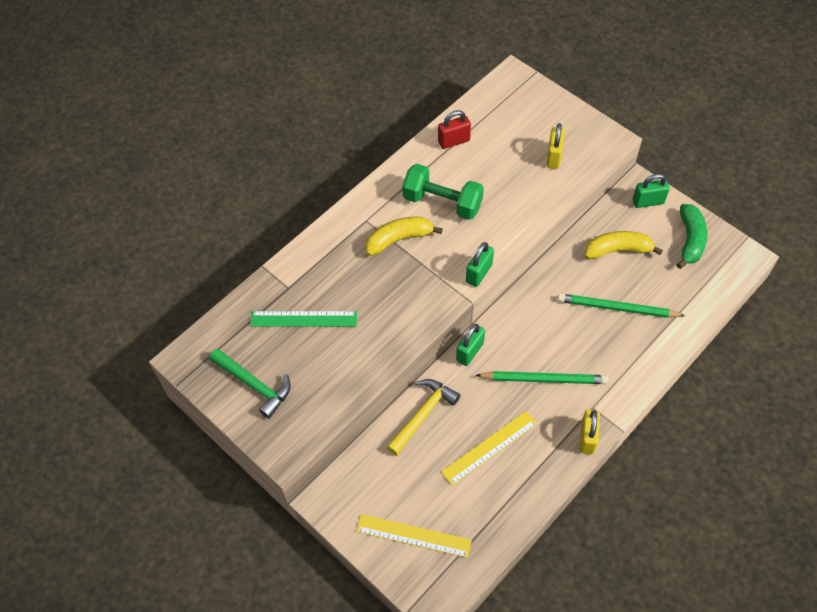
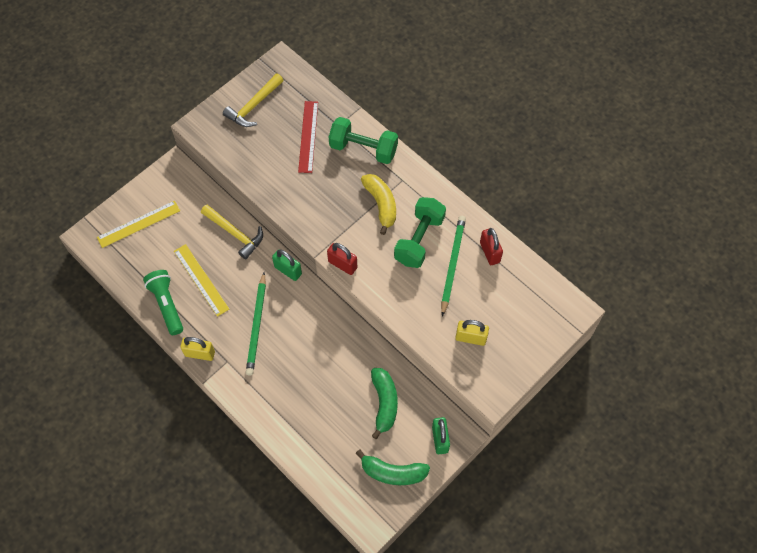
camera: 90 degrees right, 5 degrees up
(254, 385) = (254, 106): green hammer -> yellow hammer
(303, 319) = (308, 136): green ruler -> red ruler
(323, 260) = (363, 149): none -> green dumbbell
(413, 535) = (139, 224): yellow ruler -> yellow ruler turned 45 degrees clockwise
(479, 273) = (342, 264): green padlock -> red padlock
(527, 484) = (167, 305): none -> green flashlight
(617, 308) = (321, 394): green pencil -> green pencil (452, 264)
(618, 250) = (384, 403): yellow banana -> green banana

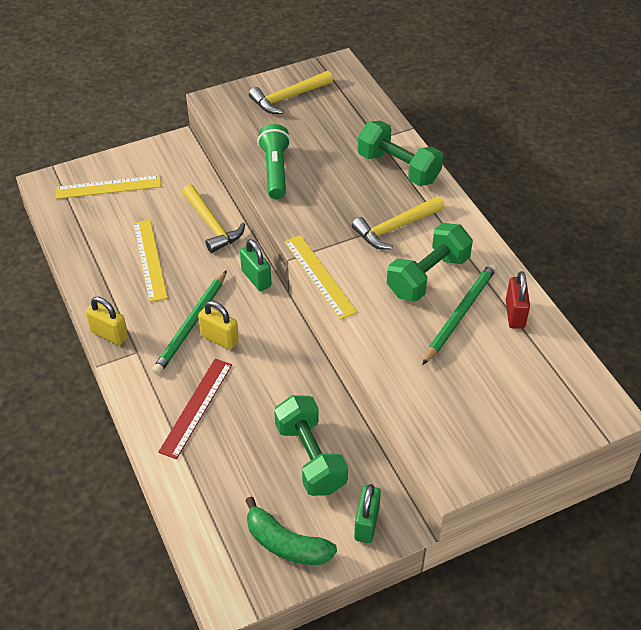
camera: 20 degrees right, 15 degrees down
(167, 305) = (97, 273): green flashlight -> green flashlight (275, 170)
(308, 136) = (337, 140): red ruler -> red ruler (196, 407)
(342, 264) = (320, 276): red padlock -> yellow ruler
(381, 204) = (395, 228): yellow banana -> yellow hammer
(384, 403) = (310, 457): green banana -> green dumbbell
(470, 338) = (451, 402): yellow padlock -> yellow padlock (219, 338)

